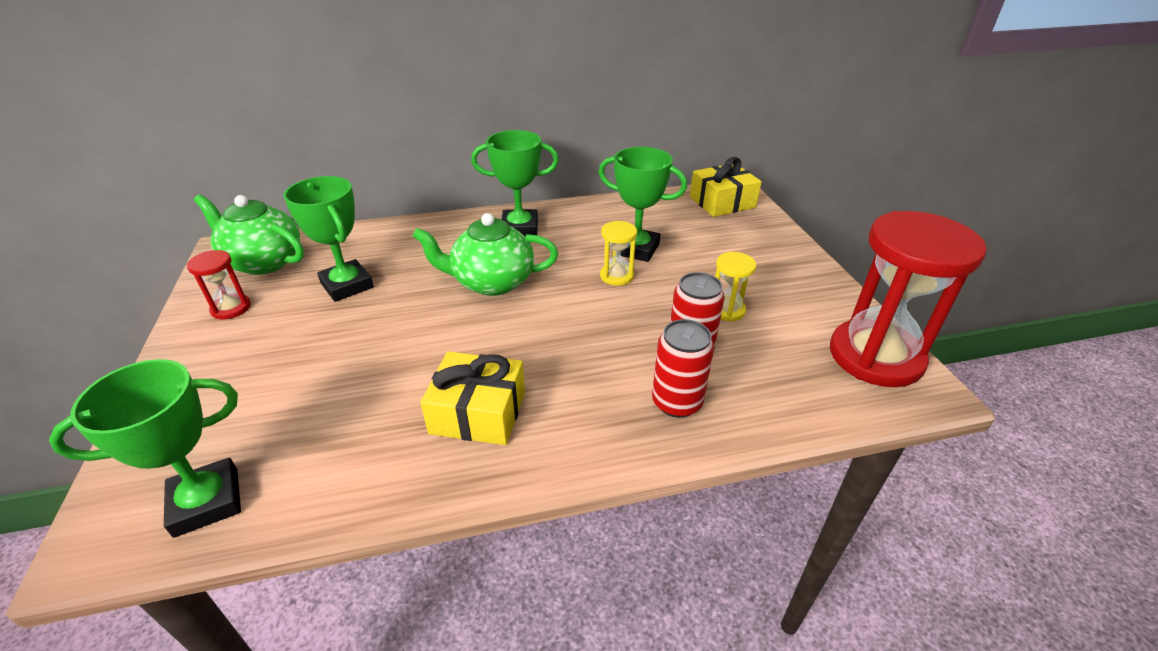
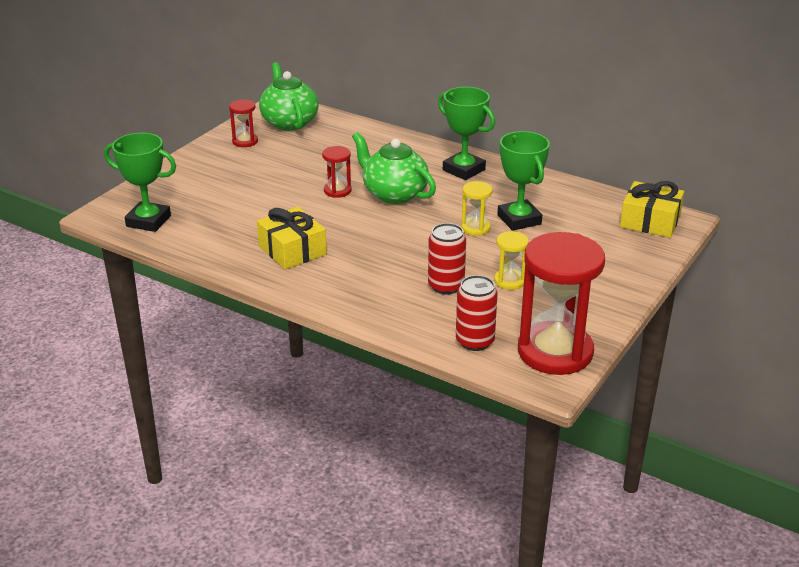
camera: 45 degrees right, 5 degrees down
(347, 285) = (314, 156): green trophy -> none
(428, 309) = (337, 191): none -> red hourglass
(676, 402) = (394, 301): red can -> red can (475, 341)

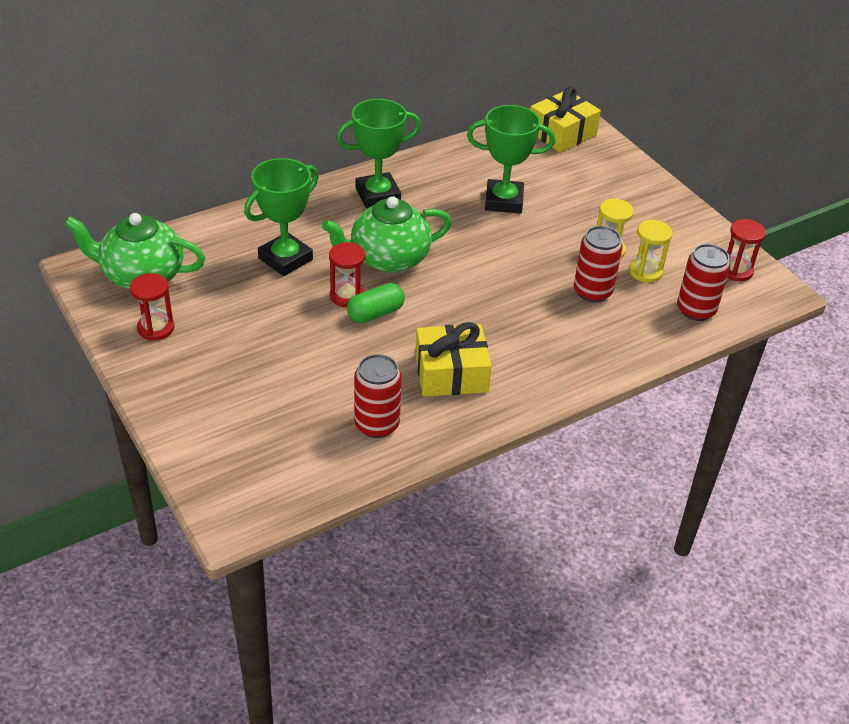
camera: 65 degrees left, 10 degrees up
(148, 221) = (289, 475): green trophy -> green trophy (285, 259)
(217, 237) = (377, 424): none -> red can
(329, 206) = (375, 313): none -> green capsule
(475, 228) = (499, 233): yellow hourglass -> yellow hourglass (645, 272)
(555, 352) = (736, 271): red hourglass -> red hourglass, size x0.45

